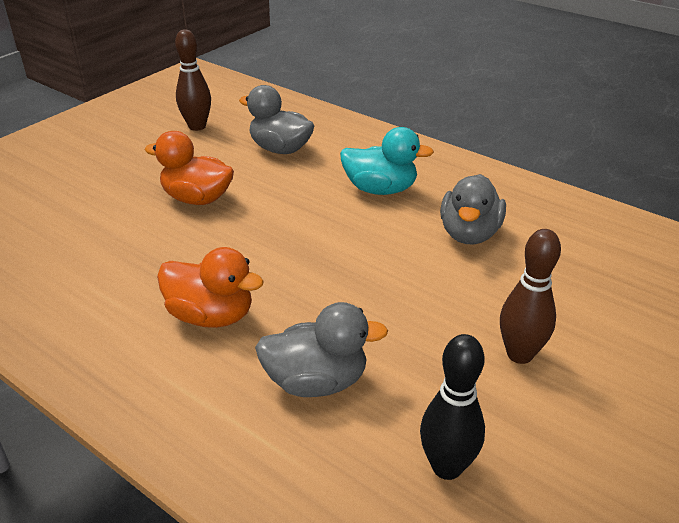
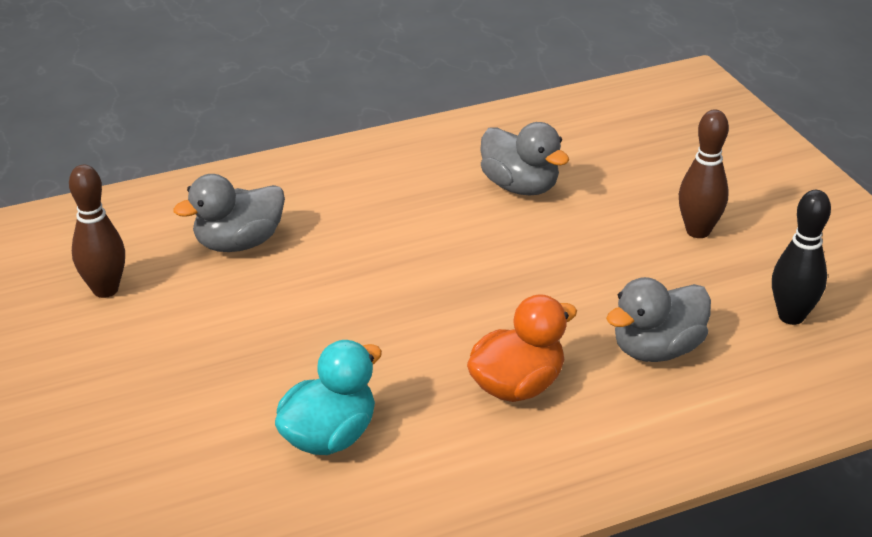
camera: 60 degrees left, 0 degrees up
(197, 199) = (287, 337): orange duck -> none
(316, 381) = (656, 349): grey duck -> grey duck turned 150 degrees counterclockwise
(380, 189) = (395, 207): turquoise duck -> turquoise duck (329, 436)

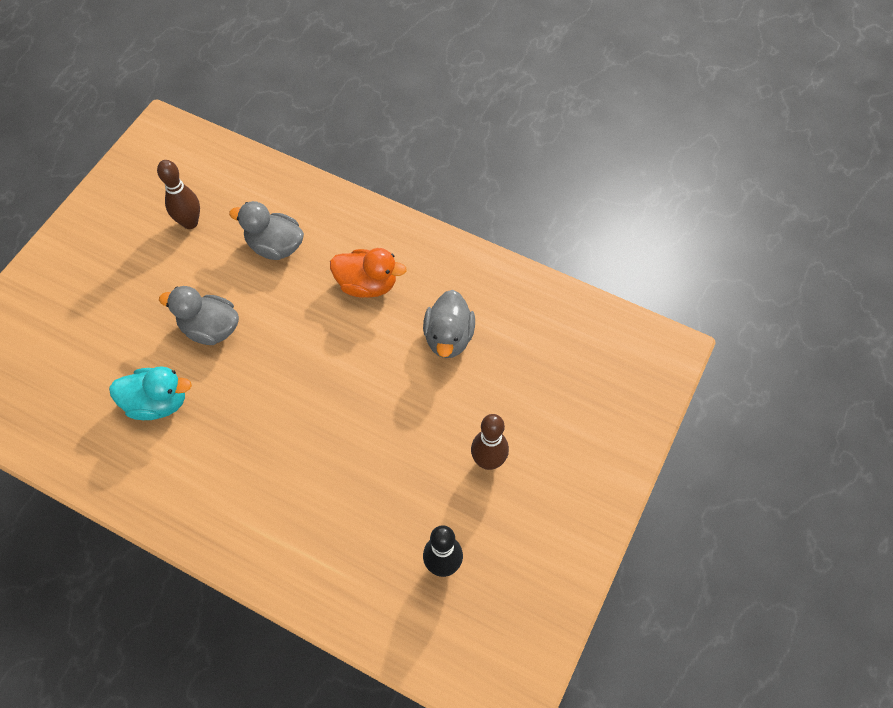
camera: 50 degrees right, 25 degrees up
(517, 386) = (262, 460): orange duck -> orange duck (367, 284)
(656, 349) = (350, 509): grey duck -> grey duck (210, 329)

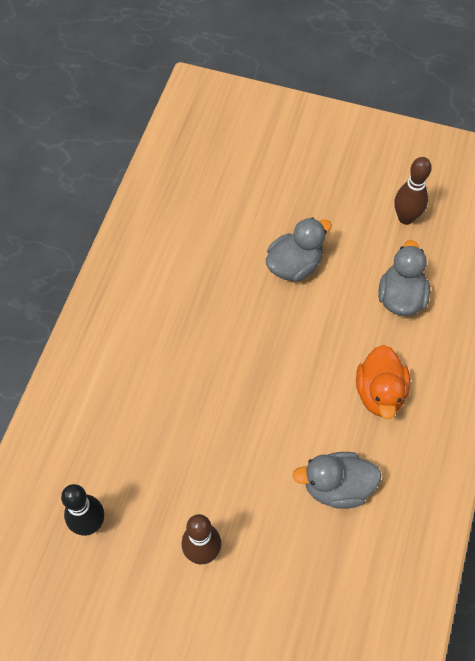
camera: 80 degrees right, 0 degrees up
(158, 403) = (211, 244): turquoise duck -> none
(210, 329) = (294, 265): grey duck -> grey duck turned 45 degrees clockwise

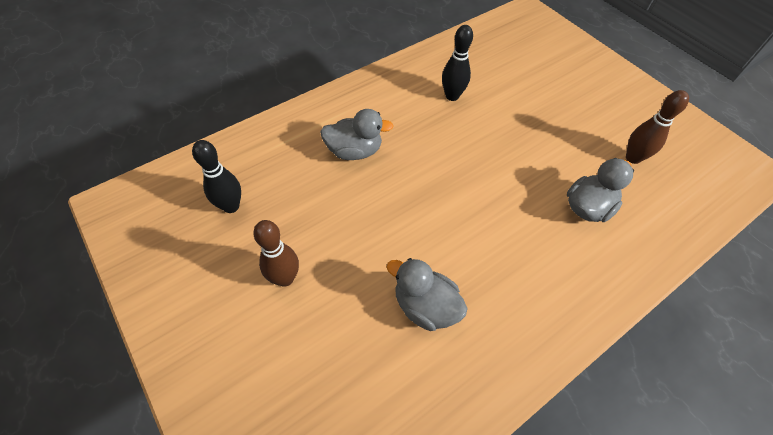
camera: 35 degrees right, 5 degrees down
(199, 254) = (452, 96): none -> black bowling pin
(294, 265) = (516, 139): grey duck -> grey duck (354, 151)
(379, 393) = (517, 262): orange duck -> none

